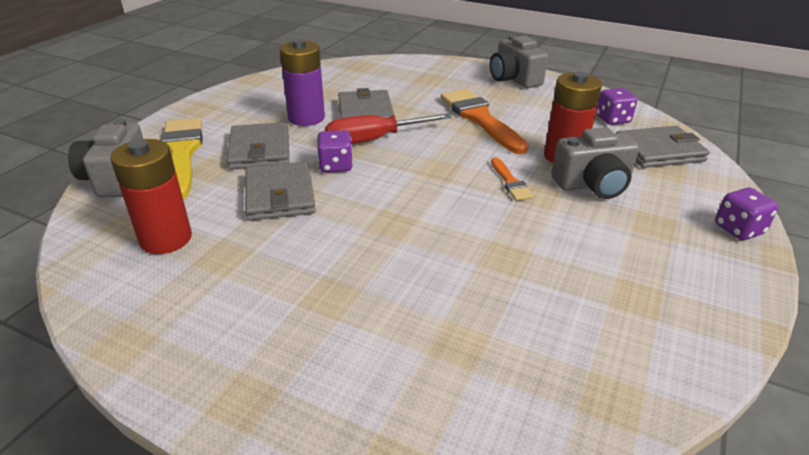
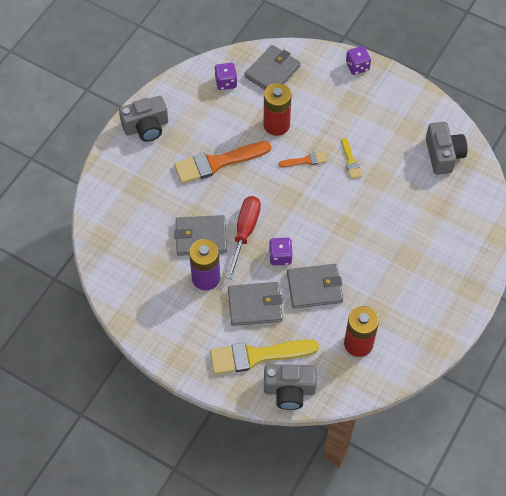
camera: 85 degrees left, 25 degrees up
(374, 139) = (244, 232): red screwdriver -> red screwdriver turned 150 degrees counterclockwise
(527, 225) = (350, 161): none -> yellow brush
(593, 185) = (310, 119): grey camera -> grey camera (443, 155)
(658, 151) = (272, 71): grey wallet -> grey wallet turned 45 degrees clockwise

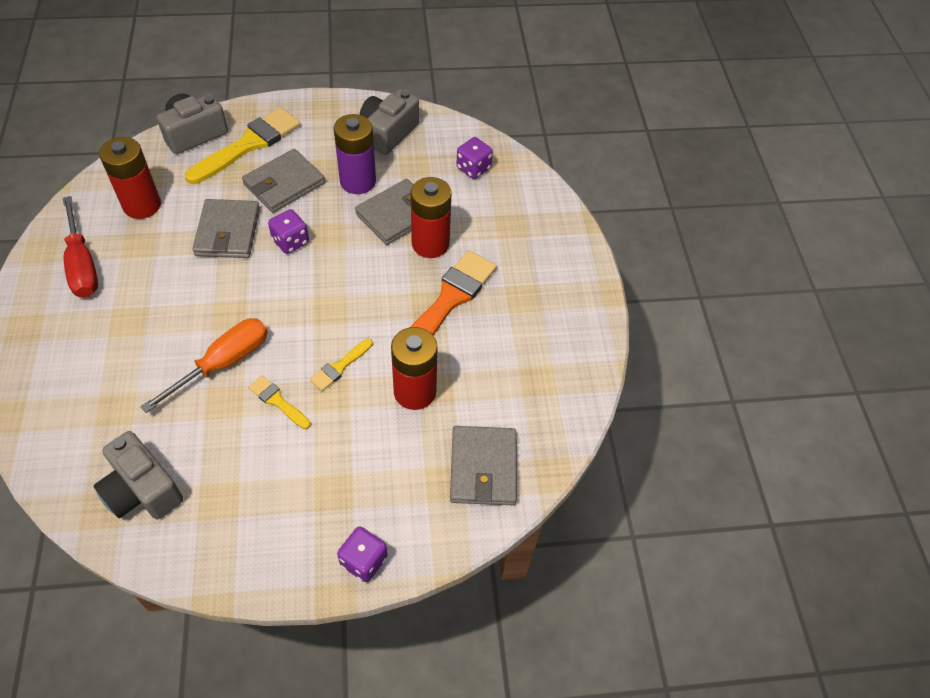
camera: 140 degrees right, 5 degrees down
(146, 127) = (571, 293): grey camera -> grey camera (388, 133)
(197, 204) = (430, 244): none -> red battery
(226, 82) = (531, 410): purple dice -> purple dice (473, 168)
(244, 232) = (351, 244): red screwdriver -> red screwdriver (82, 264)
(305, 160) = (340, 366): orange brush -> yellow brush
(314, 287) = (228, 232): grey wallet -> grey wallet turned 45 degrees counterclockwise
(367, 199) = (223, 363): none -> orange screwdriver

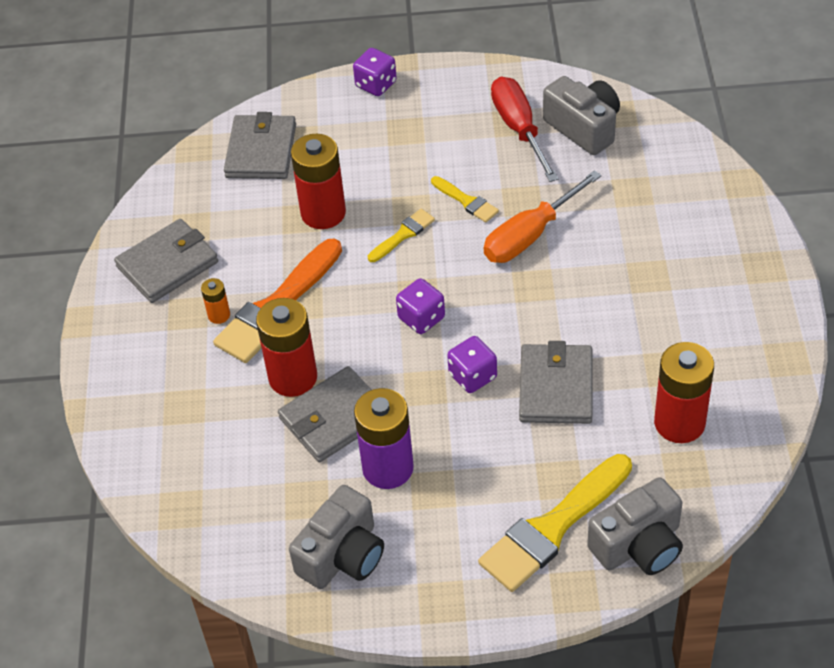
camera: 170 degrees left, 5 degrees down
(82, 264) = (726, 340): red screwdriver -> red screwdriver (519, 129)
(284, 184) = (491, 461): grey wallet -> grey wallet (167, 264)
(473, 168) = (220, 494): purple dice -> purple dice (421, 318)
(496, 295) = (219, 315): none -> orange battery

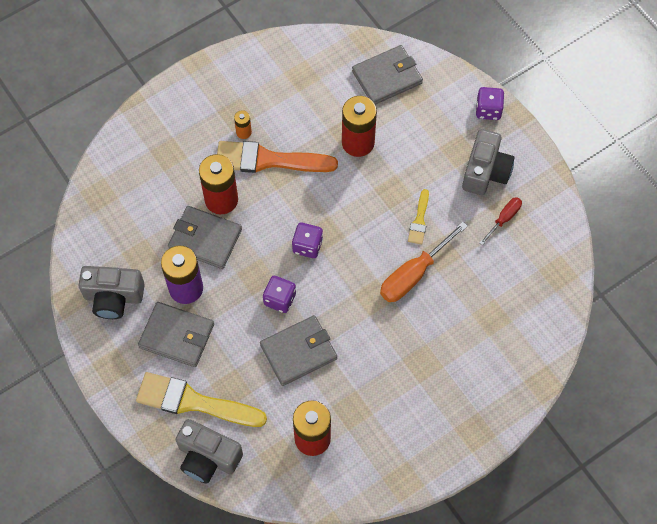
camera: 55 degrees right, 15 degrees up
(167, 264) = (265, 81): grey wallet -> grey wallet (177, 336)
(403, 234) = (368, 198): yellow brush -> none
(519, 129) = (504, 219): red screwdriver -> red screwdriver, size x0.56
(530, 235) = (414, 274): orange screwdriver -> orange screwdriver turned 60 degrees counterclockwise
(584, 127) = (531, 258): grey camera -> grey camera (485, 171)

